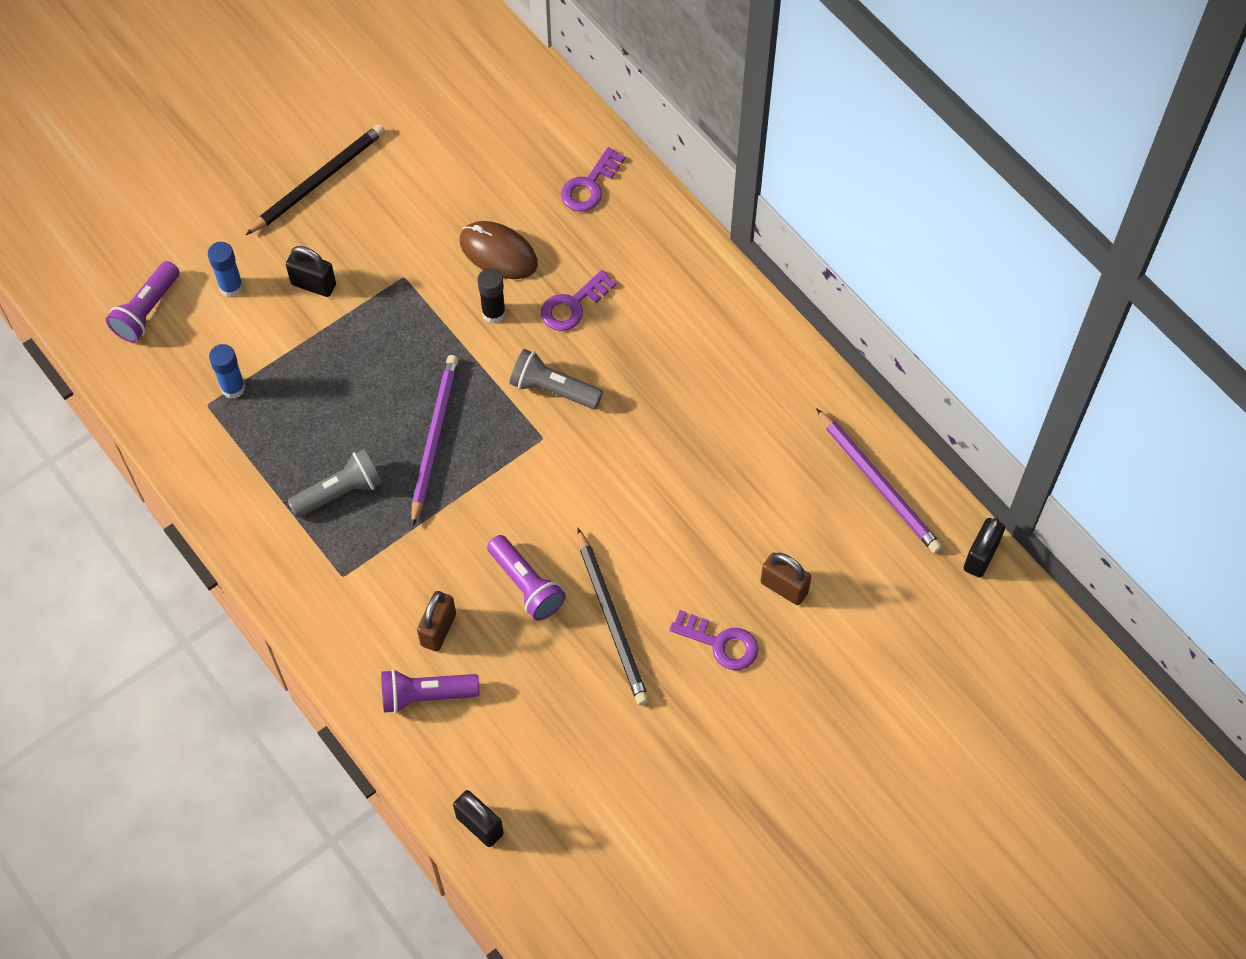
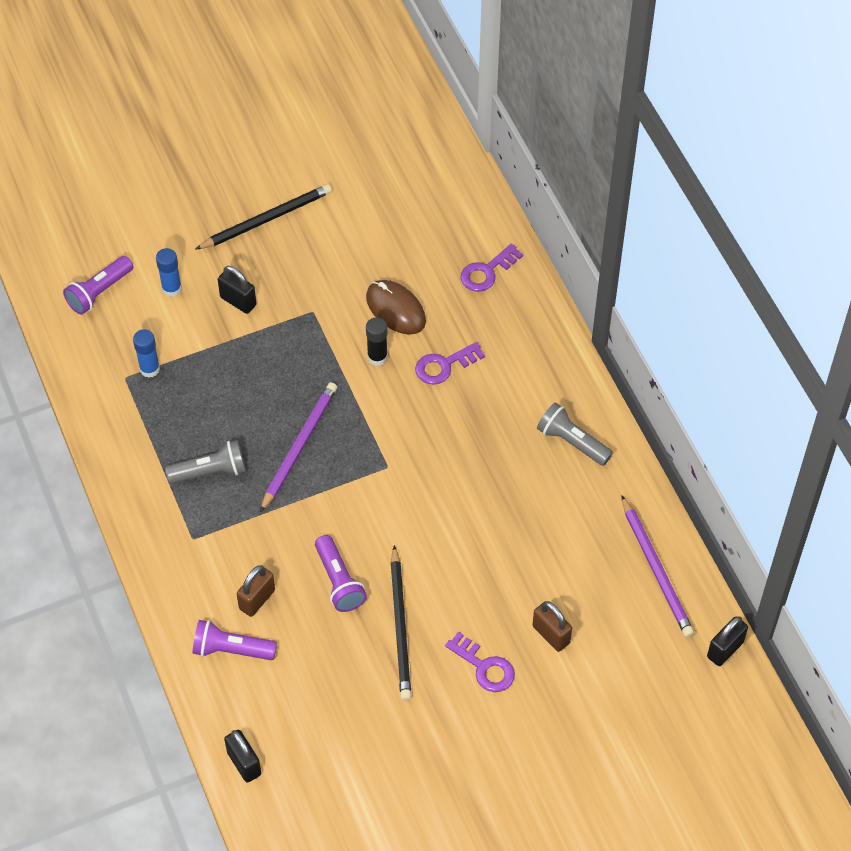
camera: 15 degrees right, 5 degrees down
(553, 389) = (408, 429): grey flashlight -> grey flashlight (572, 442)

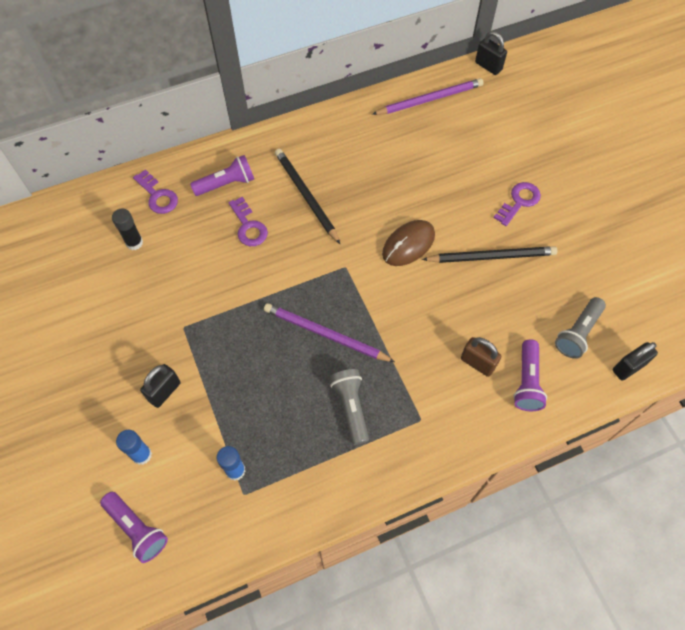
camera: 90 degrees left, 5 degrees up
(266, 219) = (72, 369): black pencil -> black pencil (306, 196)
(339, 581) = (455, 301): purple flashlight -> purple flashlight (226, 184)
(377, 357) = (236, 275): black glue stick -> black glue stick (134, 243)
(395, 309) = (188, 262): brown mouse -> brown mouse (408, 244)
(551, 634) = (488, 161): brown padlock -> none
(572, 442) = (323, 144): grey flashlight -> grey flashlight (578, 333)

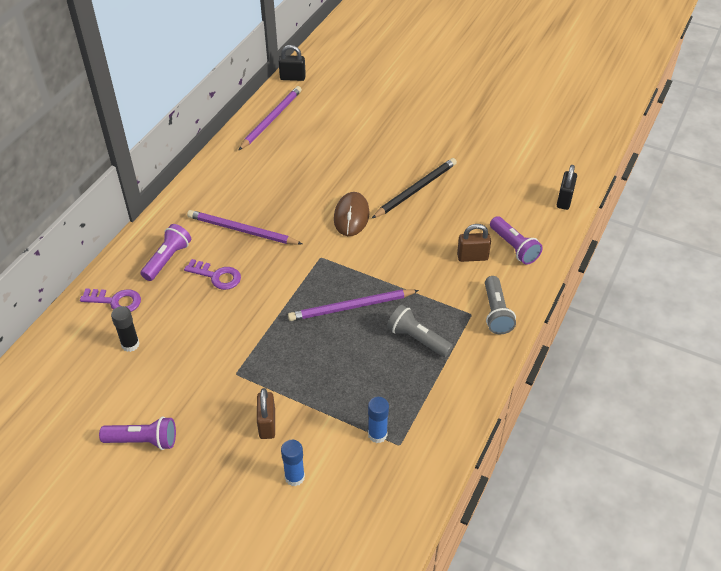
camera: 40 degrees left, 15 degrees down
(137, 529) = (344, 526): purple flashlight -> purple flashlight (143, 440)
(164, 391) = (267, 424): black padlock -> brown padlock
(306, 196) = (242, 230): black pencil -> purple pencil
(519, 201) = (400, 147): purple key -> none
(578, 333) = (515, 200): grey flashlight -> grey flashlight (496, 312)

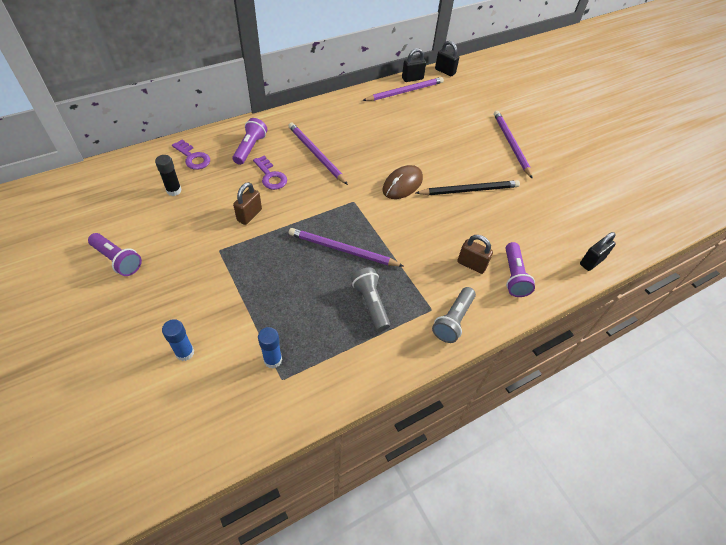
camera: 30 degrees right, 5 degrees up
(167, 259) = (250, 148): purple flashlight -> purple flashlight turned 45 degrees counterclockwise
(266, 101) = (412, 78): none -> black padlock
(267, 424) = (204, 300): brown padlock -> brown padlock (249, 215)
(417, 125) = (511, 144): none -> purple pencil

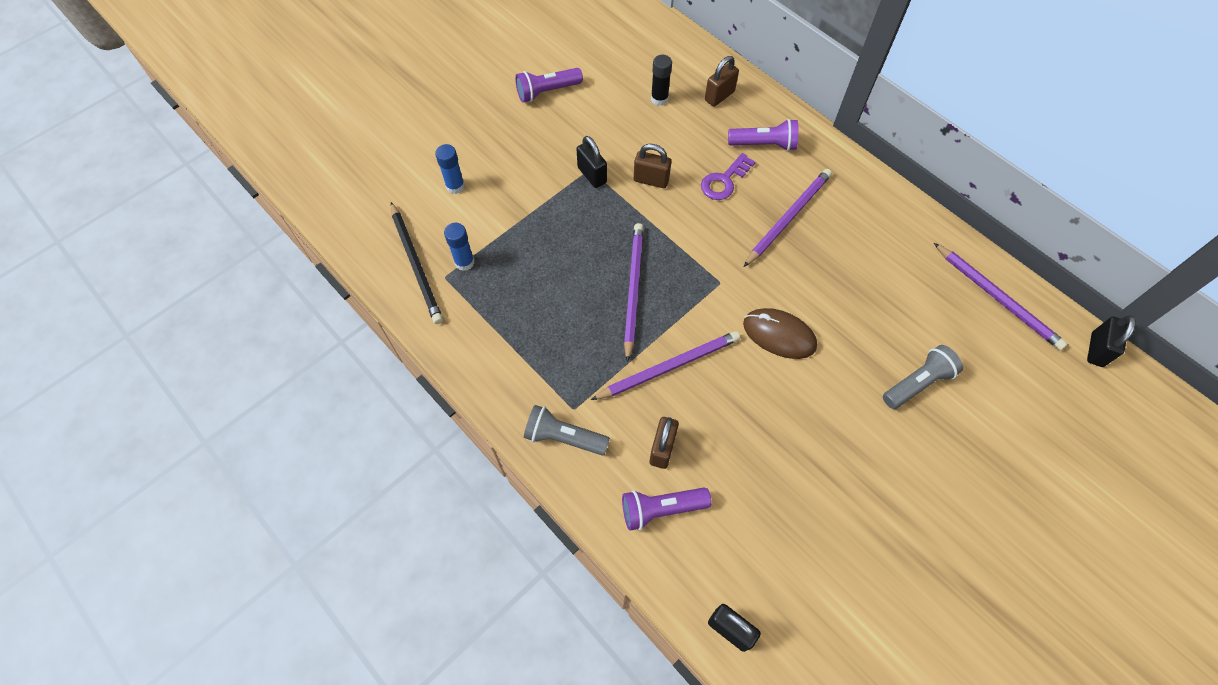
camera: 80 degrees right, 10 degrees up
(117, 260) = (547, 92): purple flashlight -> purple flashlight turned 45 degrees clockwise
(193, 158) = (719, 96): purple key -> brown padlock
(370, 303) = (562, 338): grey flashlight -> grey flashlight (917, 383)
(412, 78) = (1040, 302): black padlock -> black padlock (592, 175)
(469, 190) = (808, 428): black pencil -> black pencil (416, 265)
(511, 144) = (952, 483): purple pencil -> purple pencil (669, 367)

